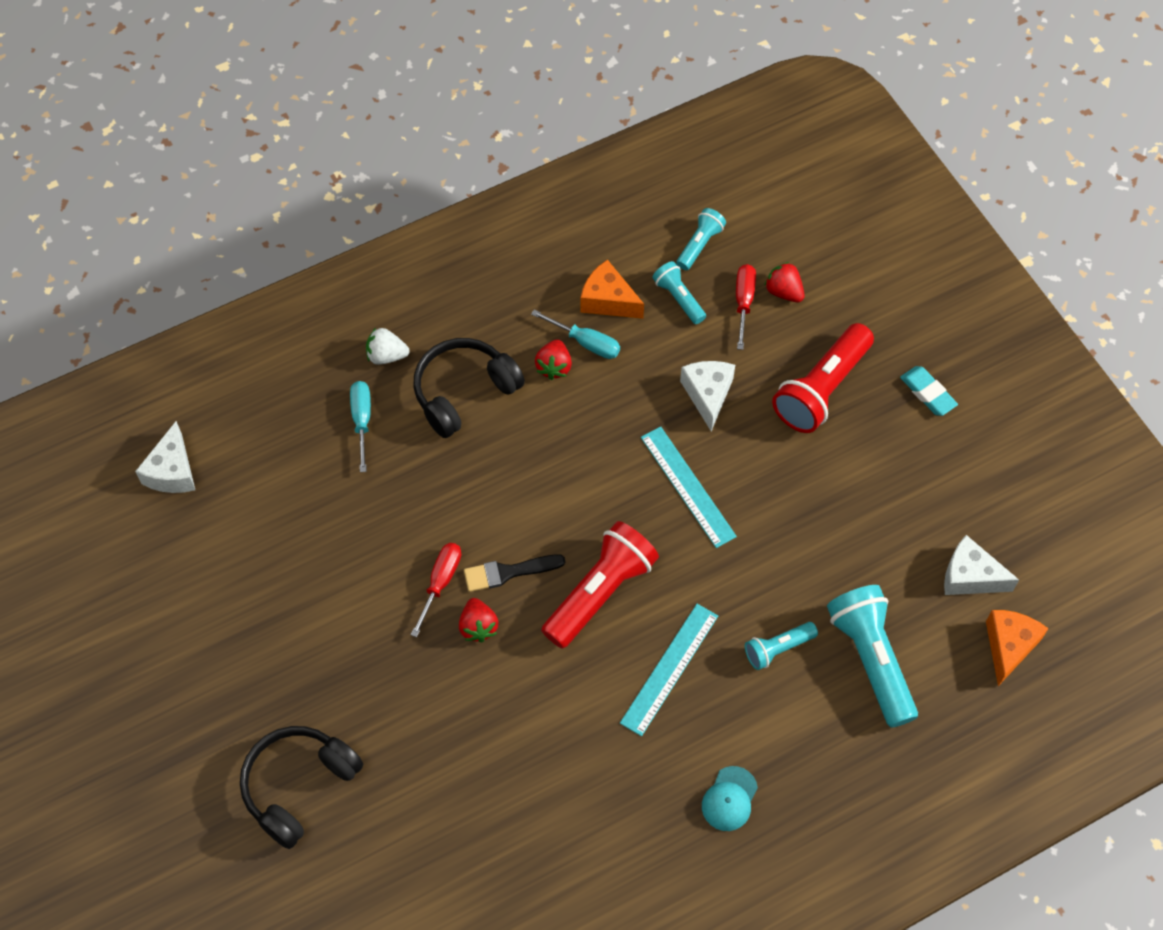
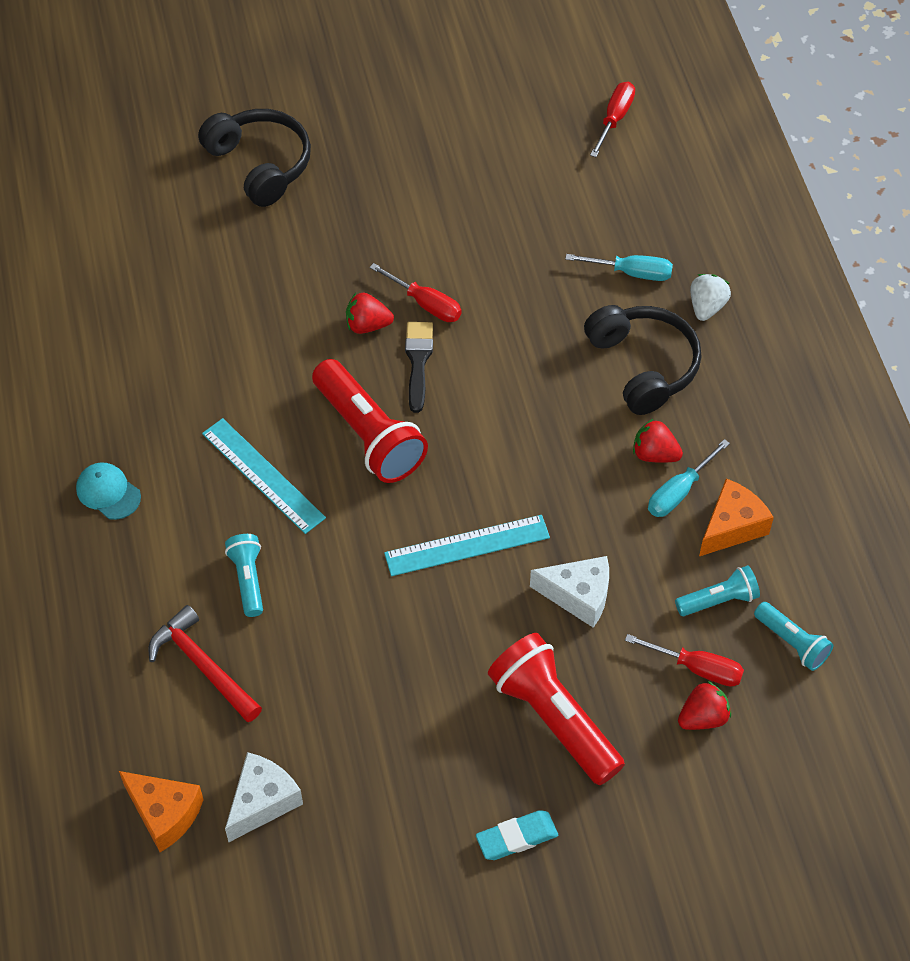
camera: 105 degrees right, 5 degrees down
(172, 471) = (615, 118): white cheese -> red screwdriver
(871, 659) = (203, 666): turquoise flashlight -> red hammer

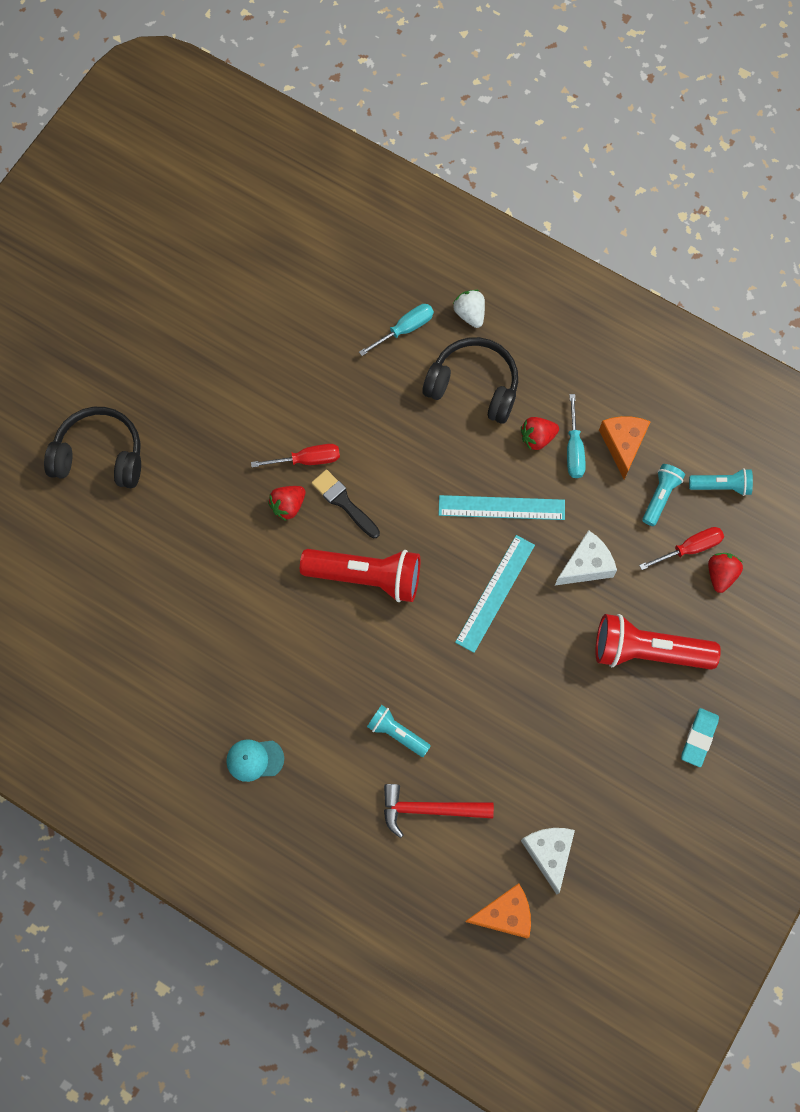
camera: 45 degrees left, 15 degrees up
(263, 475) = (333, 661): turquoise ruler -> turquoise ruler (501, 507)
(615, 118) = (285, 228): red screwdriver -> none

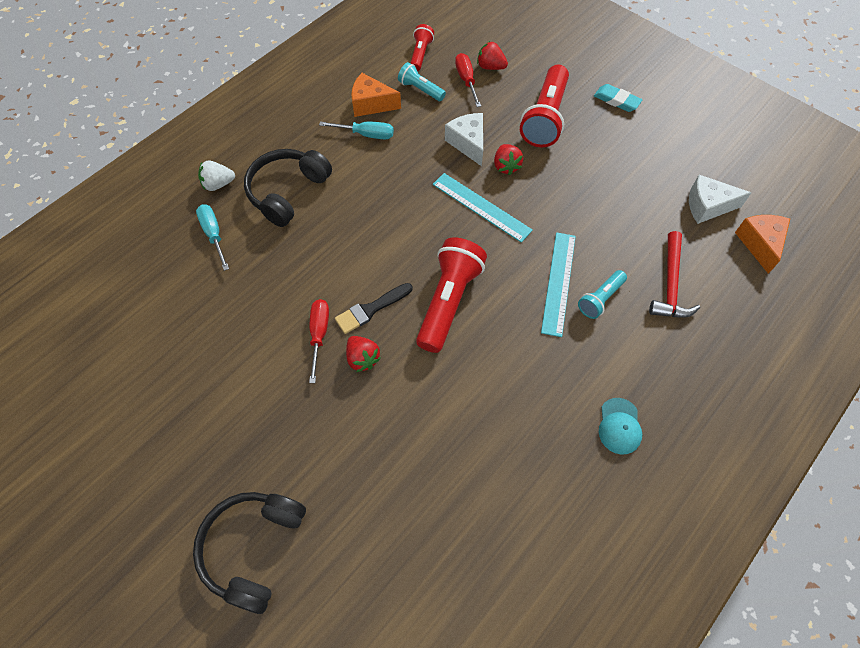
camera: 80 degrees left, 10 degrees down
(501, 507) = (405, 190): turquoise ruler -> turquoise ruler (558, 283)
(537, 438) = (349, 156): red strawberry -> red strawberry (506, 166)
(721, 486) = (420, 54): turquoise flashlight -> red flashlight

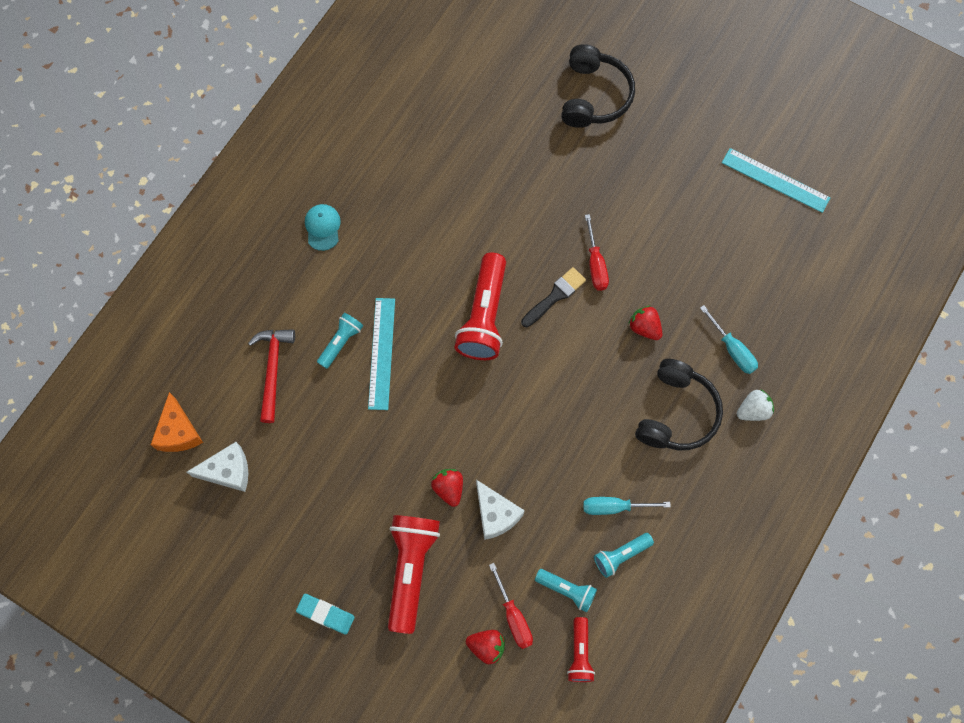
camera: 170 degrees right, 10 degrees up
(362, 358) = (551, 249): red strawberry -> red strawberry (644, 327)
(371, 104) = (620, 555): orange cheese -> turquoise flashlight
(481, 207) = (468, 429): turquoise ruler -> turquoise ruler (775, 180)

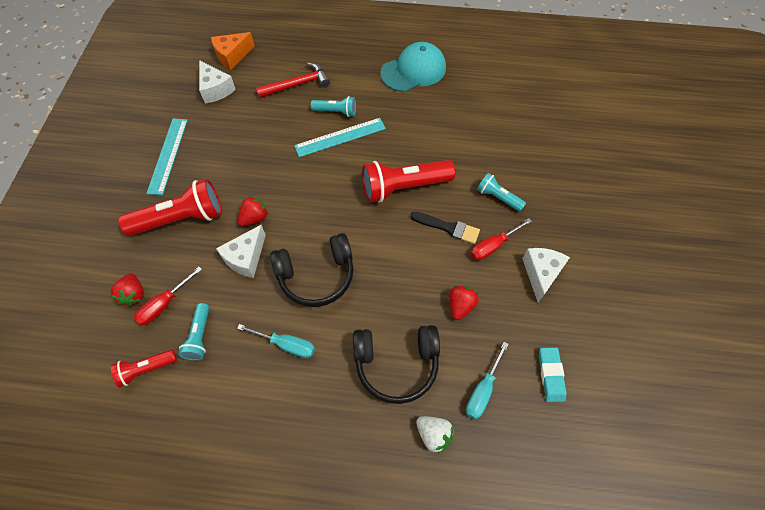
camera: 65 degrees right, 10 degrees down
(322, 227) = (413, 71): turquoise cap -> turquoise cap, size x1.84
(326, 614) = (131, 180): turquoise eraser -> turquoise eraser (551, 375)
(594, 96) = (635, 188): black headphones -> black headphones (316, 275)
(613, 507) = (287, 345): turquoise screwdriver -> turquoise screwdriver turned 135 degrees clockwise
(620, 555) = (245, 368): turquoise flashlight -> turquoise flashlight (498, 197)
(645, 237) = (541, 274): none -> white cheese
(775, 180) = (672, 363): turquoise ruler -> turquoise ruler (168, 155)

